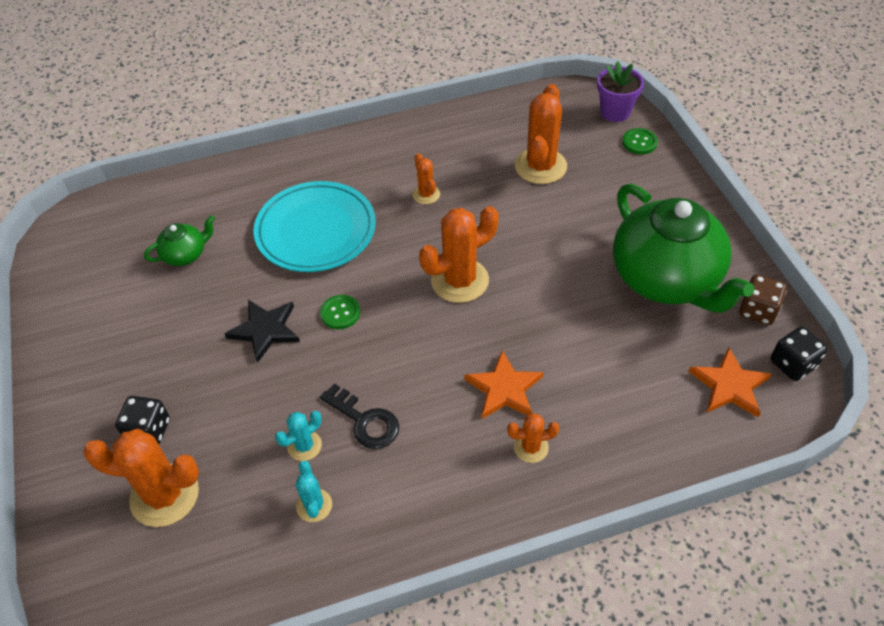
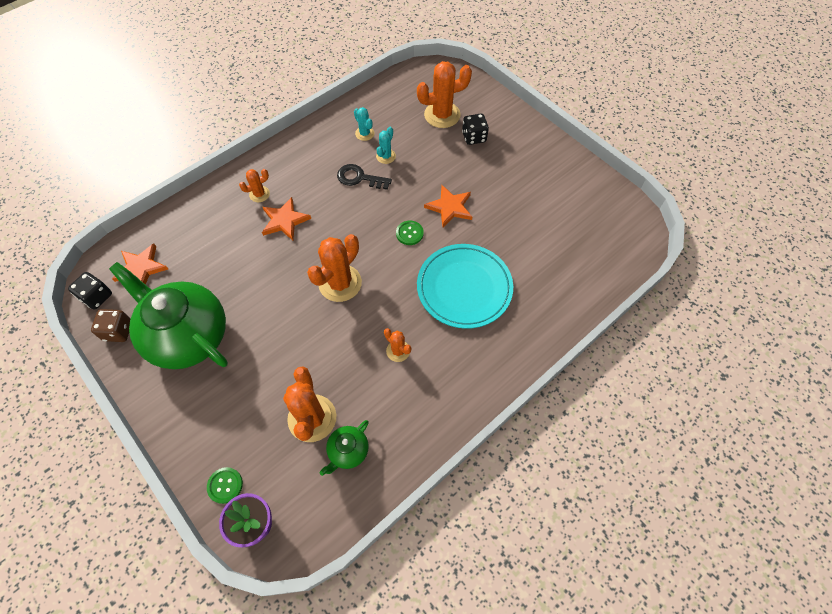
camera: 155 degrees right, 10 degrees up
(185, 254) = (541, 238): green teapot -> green teapot (348, 451)
(265, 330) = (450, 207): black star -> orange star

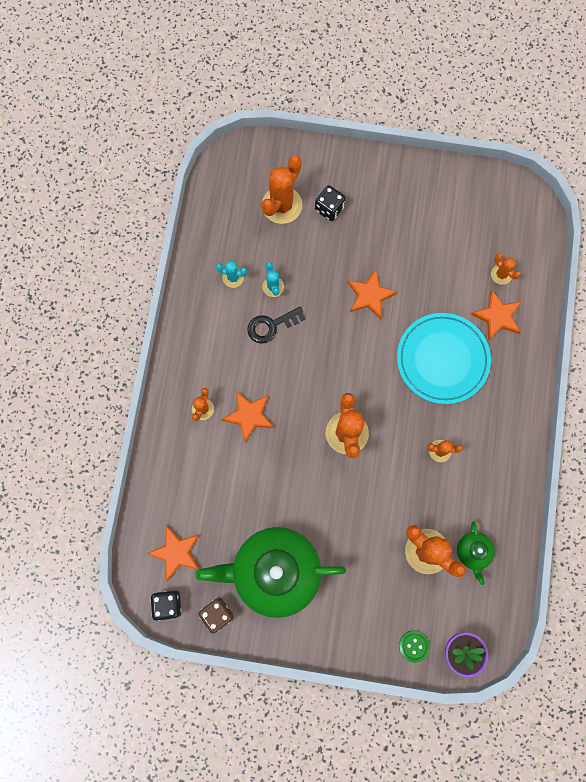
camera: 40 degrees left, 15 degrees up
(409, 233) = (360, 345): green button -> none
(539, 290) = (497, 316): none -> orange star
(569, 263) = (501, 274): none -> orange cactus

